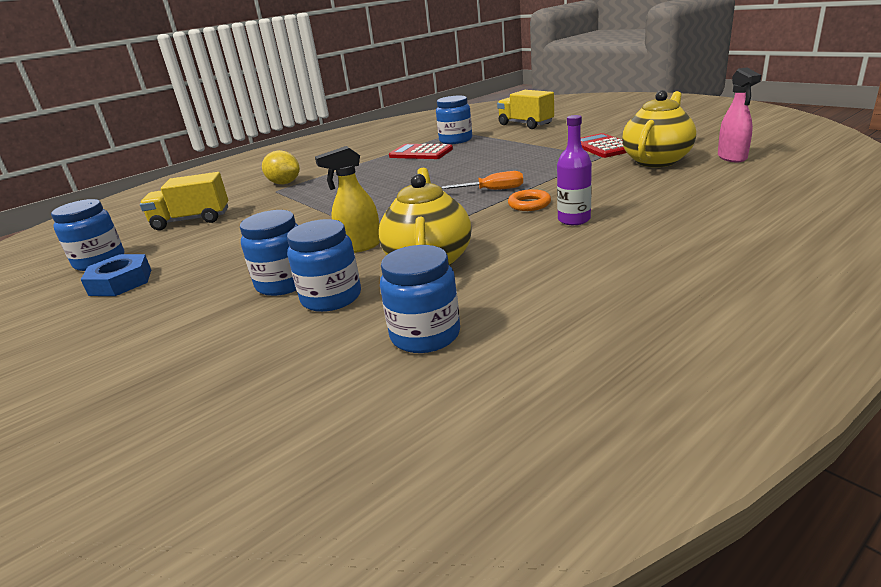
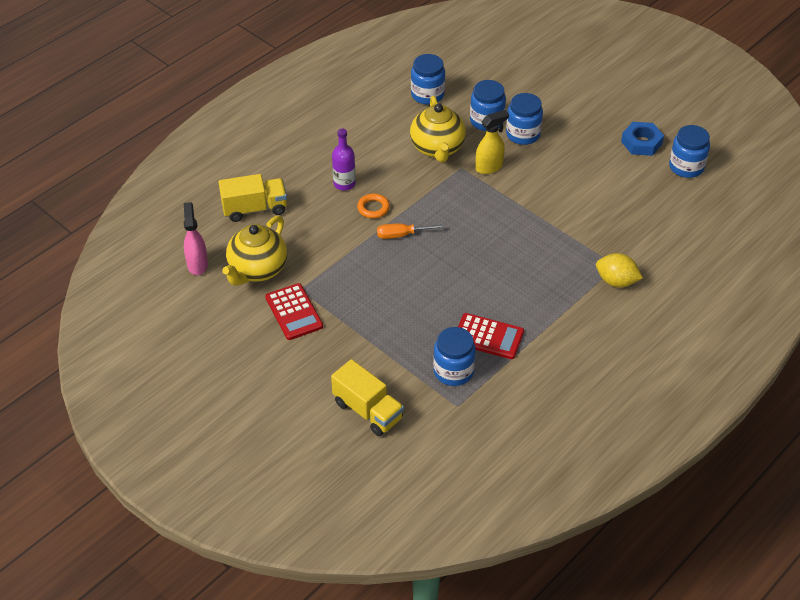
camera: 170 degrees right, 20 degrees up
(191, 220) = (660, 218): yellow truck -> yellow truck (255, 209)

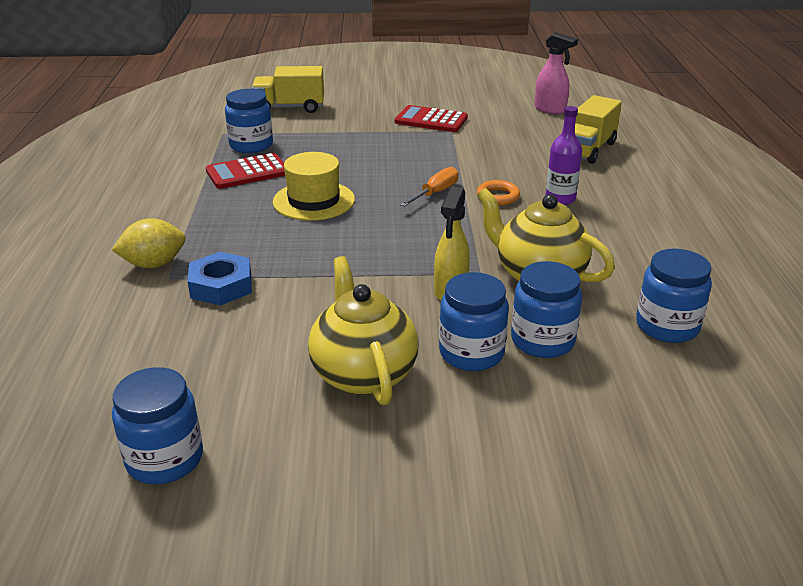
camera: 135 degrees right, 15 degrees down
(257, 270) = (504, 125): yellow teapot -> yellow teapot (363, 373)
(478, 277) = (314, 201): none -> yellow hat
(641, 143) = (282, 454): blue nut -> blue nut (221, 286)

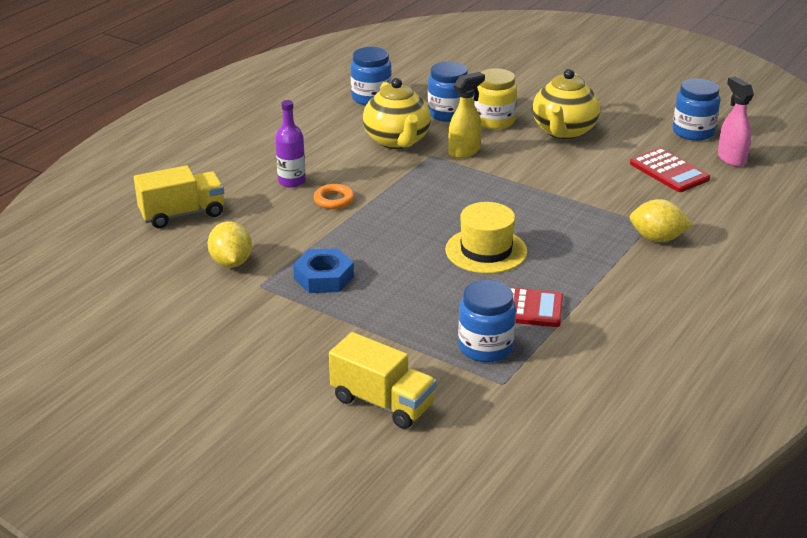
camera: 145 degrees left, 0 degrees up
(221, 286) = (614, 205): blue nut -> blue nut (323, 277)
(431, 120) = (255, 309): red calculator -> red calculator (669, 171)
(435, 193) = (377, 221): orange screwdriver -> none
(471, 353) = (494, 121): blue jar -> yellow jar
(493, 135) = (231, 262): none -> yellow lemon
(550, 109) = (115, 274): pink spray bottle -> pink spray bottle (731, 158)

